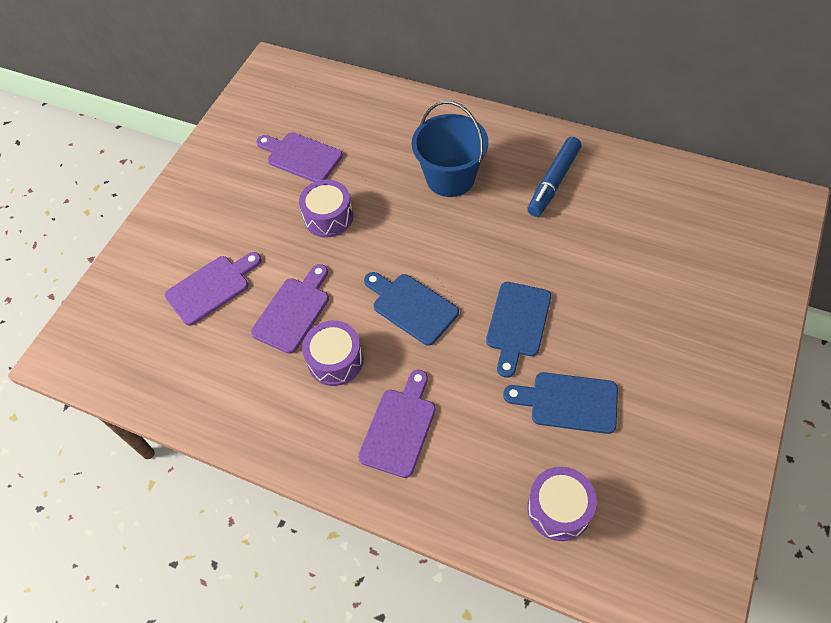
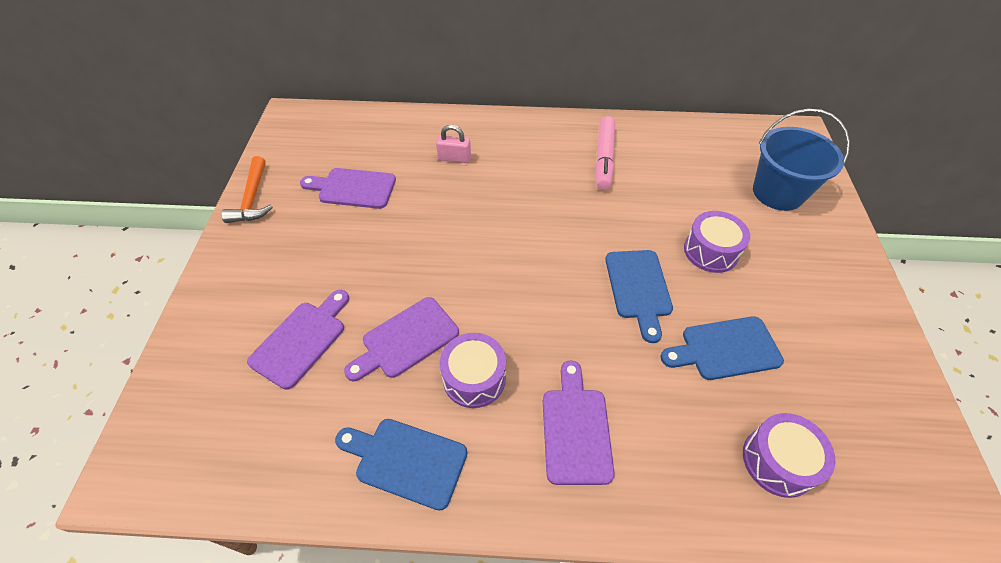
camera: 25 degrees left, 5 degrees down
(212, 146) = (252, 198): none -> orange hammer
(293, 311) = (406, 339): purple cutting board -> purple cutting board turned 135 degrees counterclockwise
(328, 217) = (405, 237): purple drum -> purple drum (711, 251)
(405, 147) = (454, 158): none -> pink padlock
(411, 307) = (529, 300): blue cutting board -> blue cutting board (406, 460)
(450, 178) = (509, 175): blue bucket -> blue bucket (778, 192)
(553, 182) = (604, 158): blue marker -> pink marker

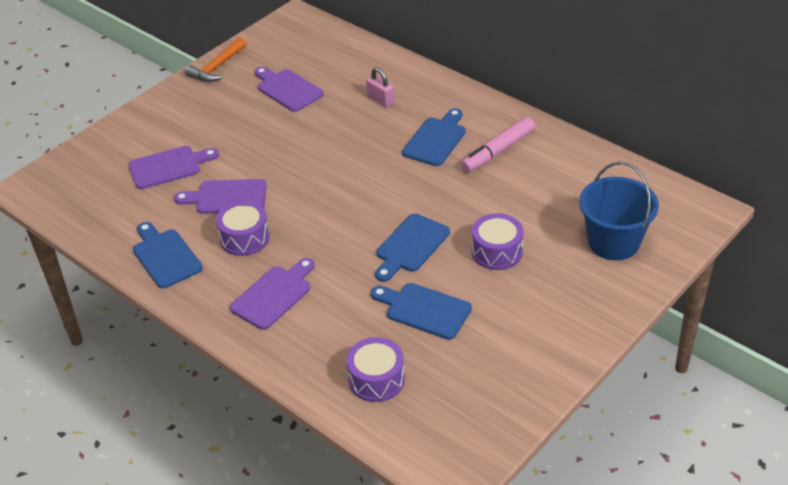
camera: 40 degrees right, 10 degrees down
(543, 172) = (436, 140): none -> blue cutting board

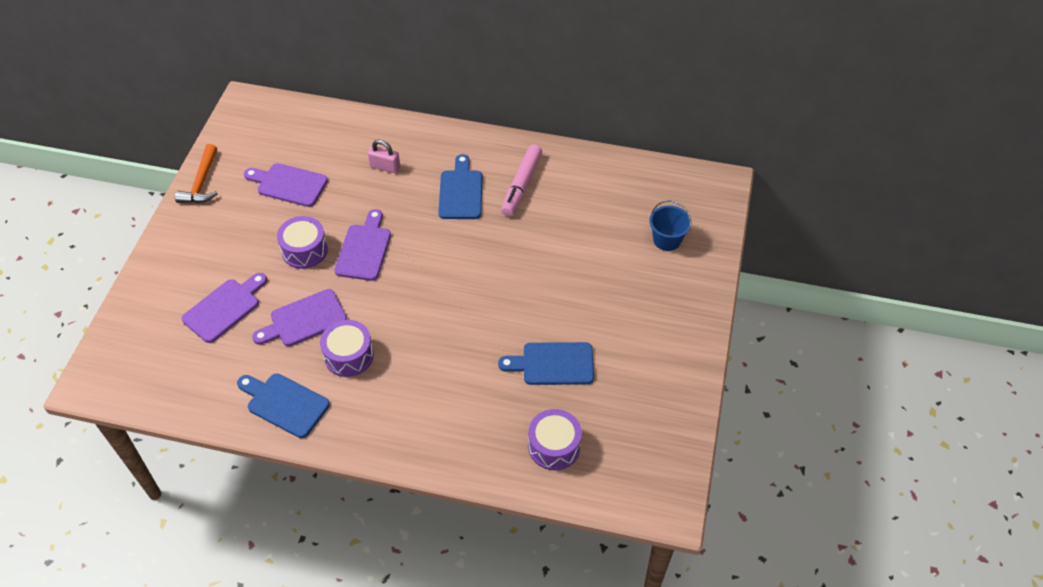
camera: 30 degrees left, 10 degrees up
(274, 295) = (413, 402): purple cutting board -> purple cutting board (364, 249)
(410, 246) = (503, 306): blue cutting board -> none
(497, 252) = (579, 284): purple drum -> purple drum (304, 250)
(613, 242) = (667, 240): blue bucket -> blue bucket, size x0.61

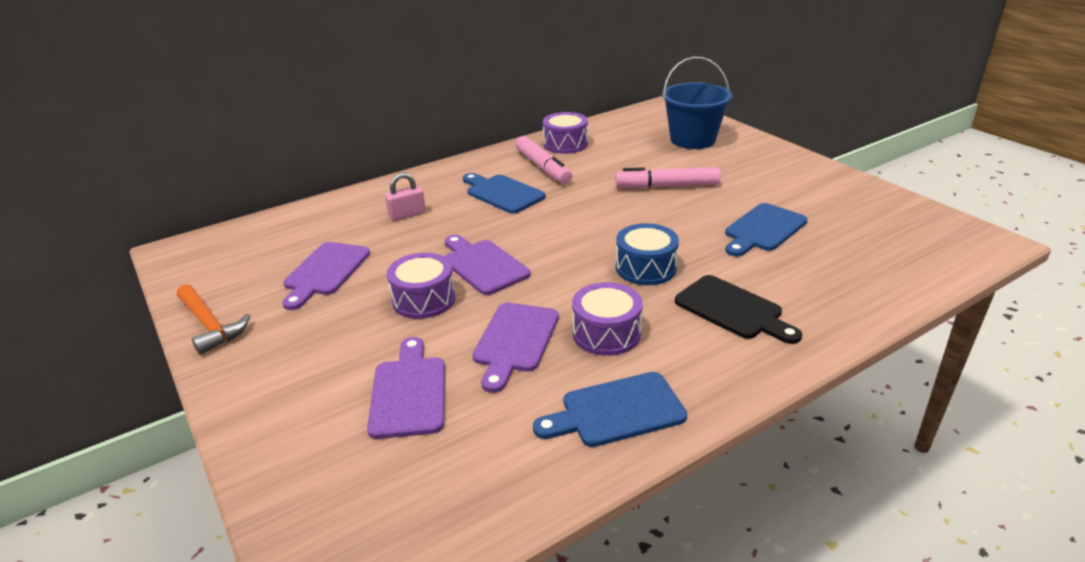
camera: 45 degrees left, 20 degrees down
(289, 184) = (325, 272): purple cutting board -> purple cutting board turned 45 degrees counterclockwise
(430, 401) = (732, 309): none -> black cutting board
(438, 330) = (645, 268): none -> blue drum
(554, 446) = (865, 267): purple drum -> purple drum (565, 144)
(565, 273) = (667, 186): none -> pink marker
(667, 240) = (692, 140): blue bucket -> blue bucket, size x1.65

